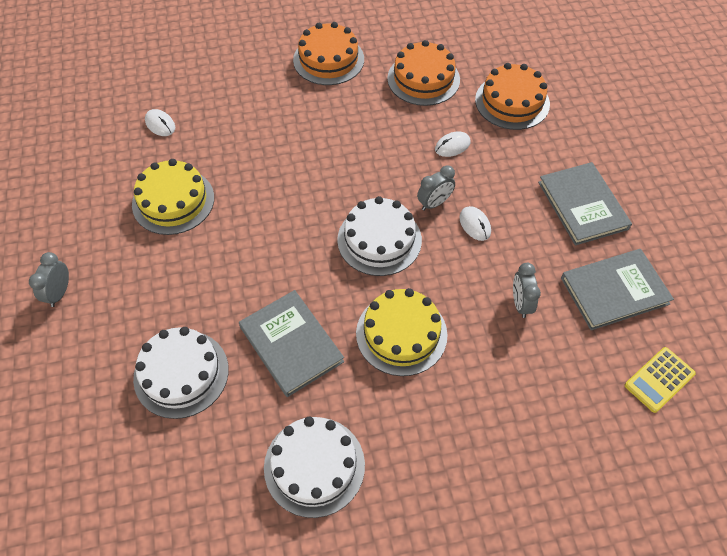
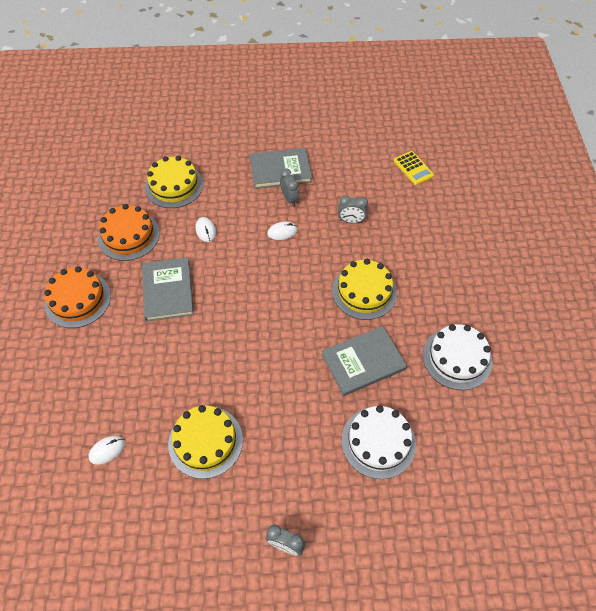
camera: 80 degrees left, 0 degrees up
(379, 240) = (282, 292): white cake -> none
(434, 203) = (257, 252): grey clock -> grey clock (289, 199)
(512, 102) = (174, 185): orange cake -> yellow cake
(614, 291) = (350, 172): grey book -> grey book (168, 290)

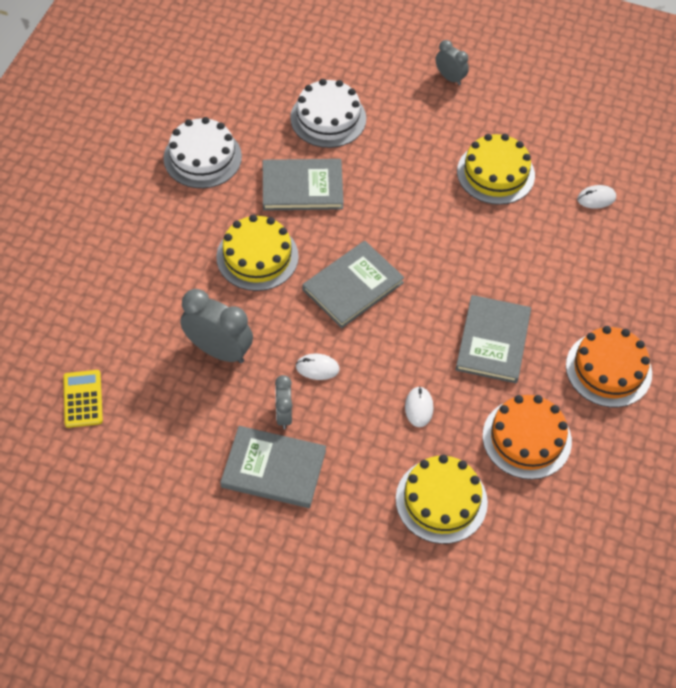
camera: 160 degrees left, 0 degrees up
(284, 294) = (353, 286): none -> grey book
(351, 221) = (219, 350): grey clock -> grey clock, size x1.75

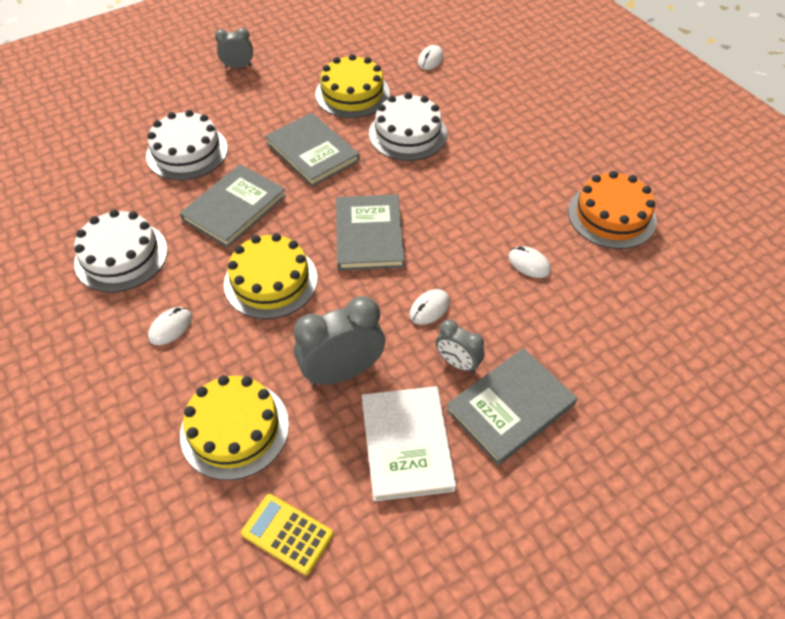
camera: 50 degrees left, 5 degrees down
(171, 230) = (170, 327): none -> white mouse
(194, 424) = (406, 444): none -> white book
(441, 500) = (633, 303): yellow cake -> yellow cake (234, 429)
(485, 241) = (408, 134): none -> white cake
(492, 341) = (503, 183): grey book -> grey book (312, 152)
(608, 369) = (584, 137): orange cake -> none

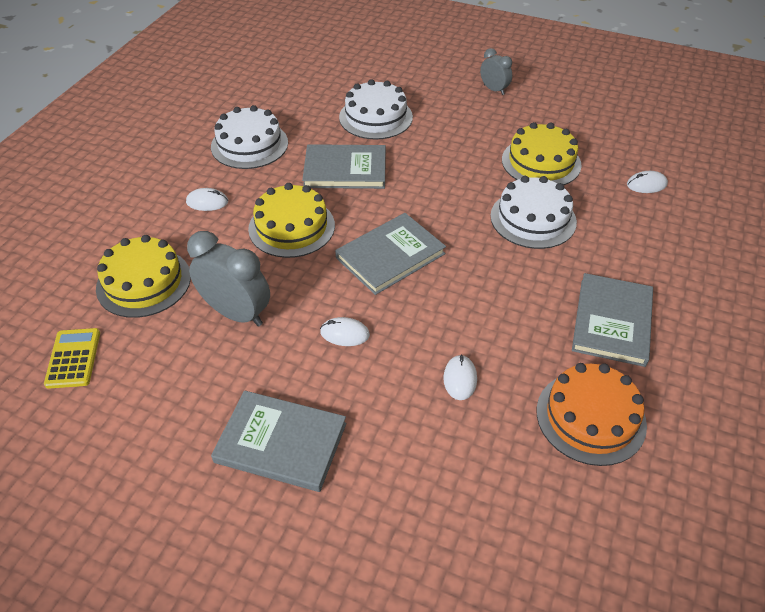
camera: 55 degrees right, 5 degrees down
(312, 152) = (447, 176): grey book -> grey book (612, 322)
(406, 444) = (194, 388): white book -> none
(457, 363) = (301, 382): grey clock -> none

